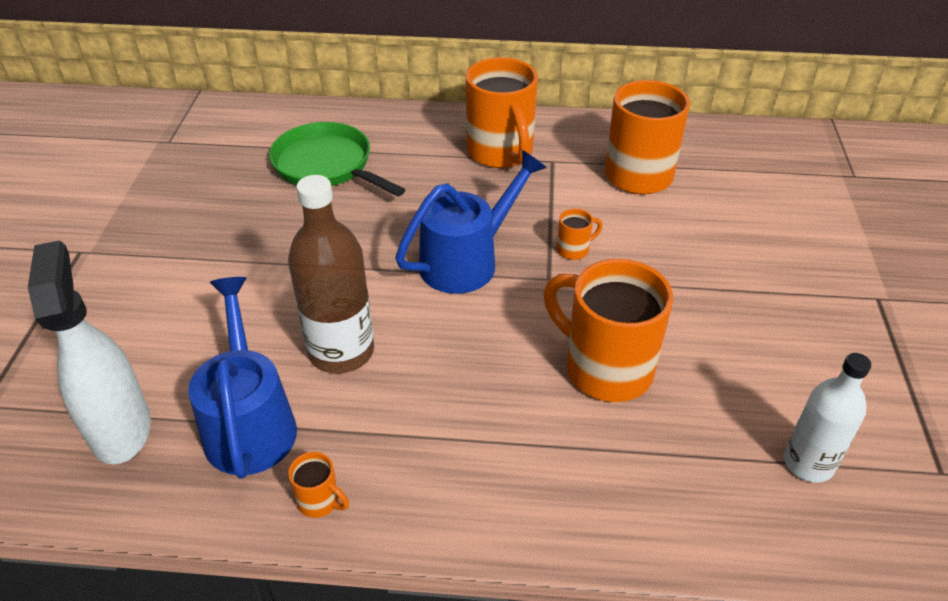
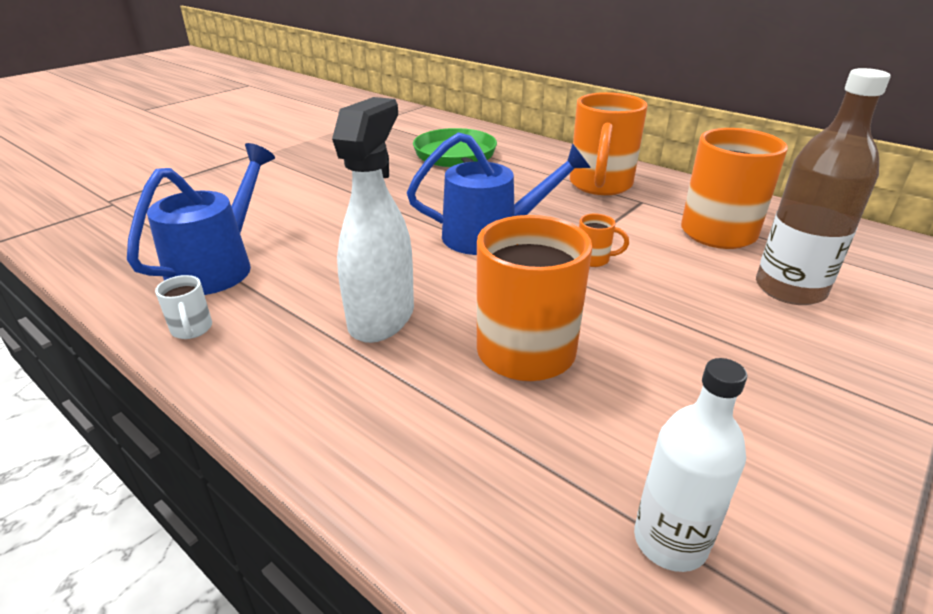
camera: 35 degrees right, 10 degrees down
(120, 428) = (149, 238): white spray bottle -> white spray bottle (382, 317)
(320, 501) = (192, 329): orange mug -> white mug
(341, 351) = (329, 252): brown bottle -> brown bottle (789, 289)

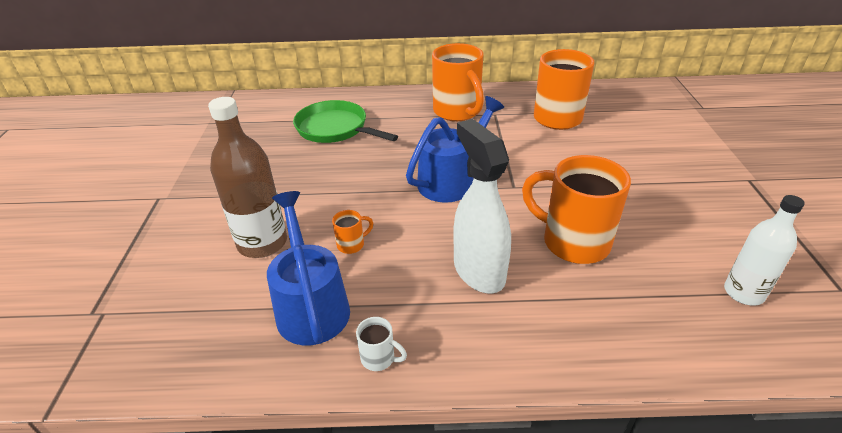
camera: 40 degrees left, 5 degrees up
(594, 259) = (526, 167): orange mug -> orange mug (352, 245)
(789, 289) = (626, 138): brown bottle -> brown bottle (262, 243)

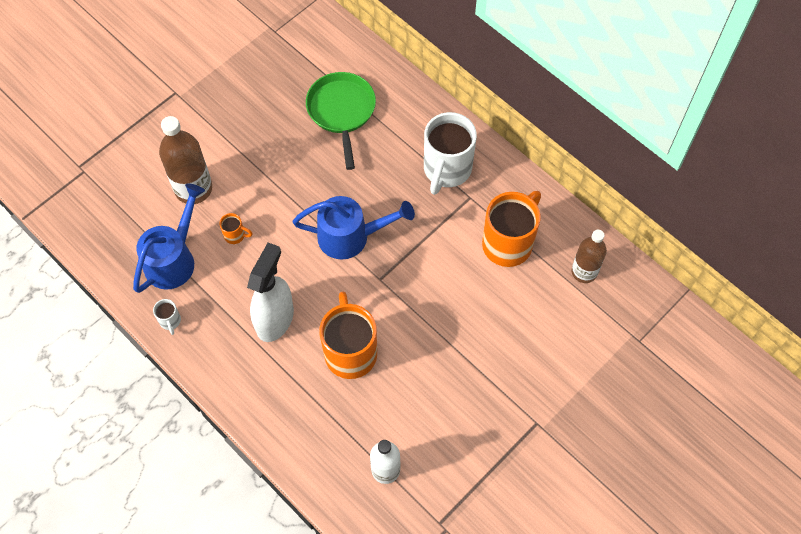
camera: 45 degrees right, 25 degrees up
(457, 112) = (446, 170): orange mug -> white mug
(618, 102) = (584, 272): none -> brown bottle

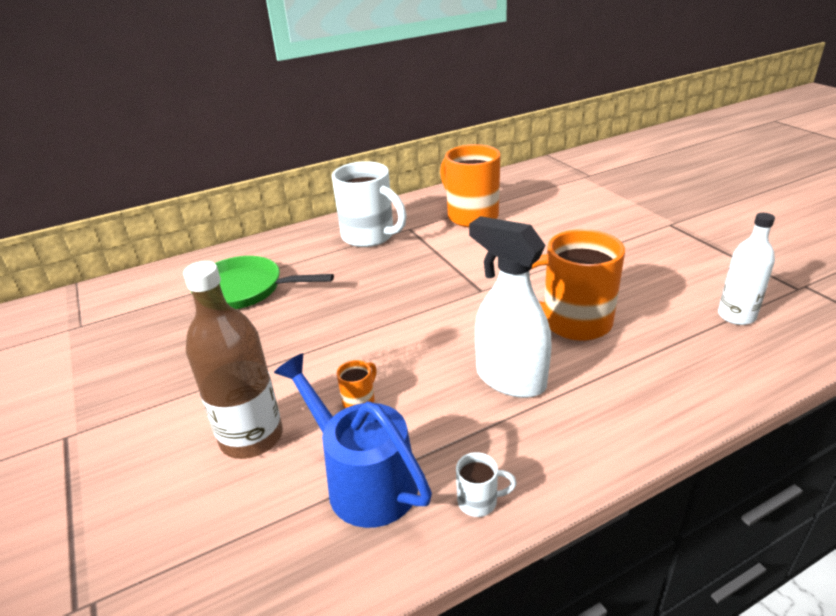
camera: 70 degrees left, 30 degrees down
(351, 236) = (415, 303): blue watering can -> none
(584, 272) = (516, 188): brown bottle -> none

